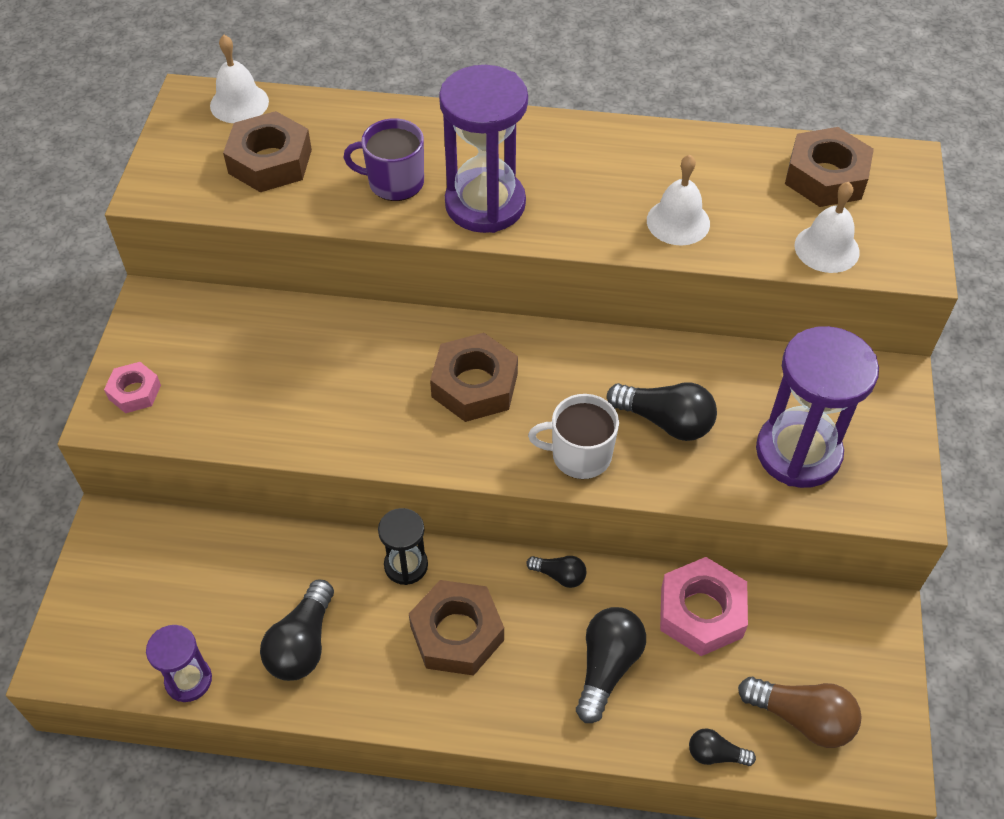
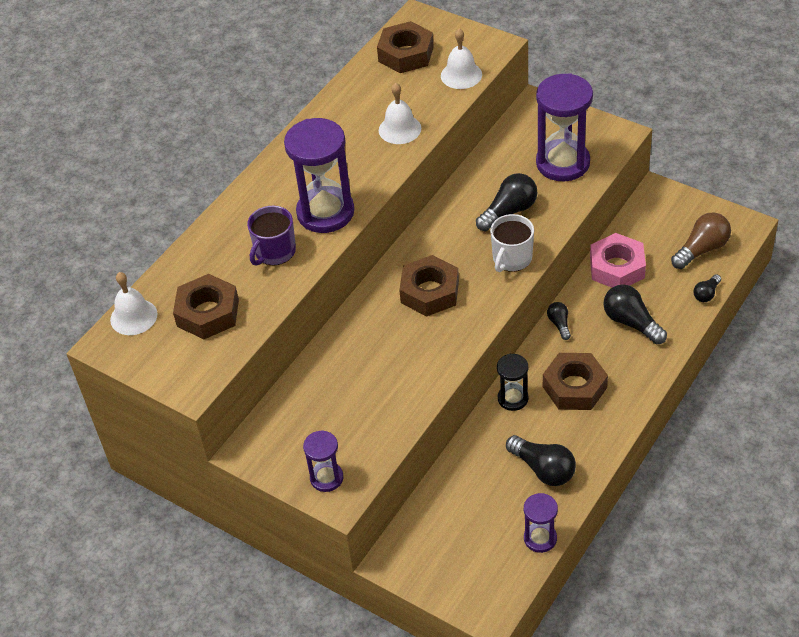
camera: 60 degrees left, 5 degrees down
(134, 392) = (326, 478): pink nut -> purple hourglass
(559, 575) = (559, 324): black light bulb -> black light bulb turned 60 degrees counterclockwise

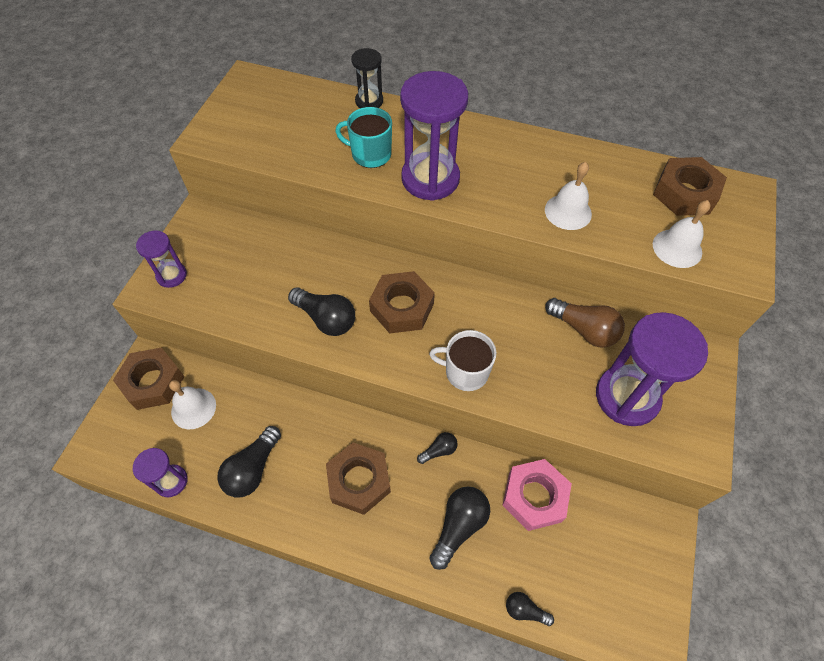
camera: 70 degrees right, 10 degrees up
(133, 317) = (278, 85): white bell -> white bell (193, 408)
(208, 313) = (288, 128): brown nut -> brown nut (153, 382)
(274, 252) = (370, 154): purple mug -> turquoise mug
(509, 211) = (532, 356): black light bulb -> black light bulb (326, 319)
(513, 398) = (335, 424): black hourglass -> black hourglass (369, 101)
(701, 249) = (594, 594): brown light bulb -> brown light bulb (584, 330)

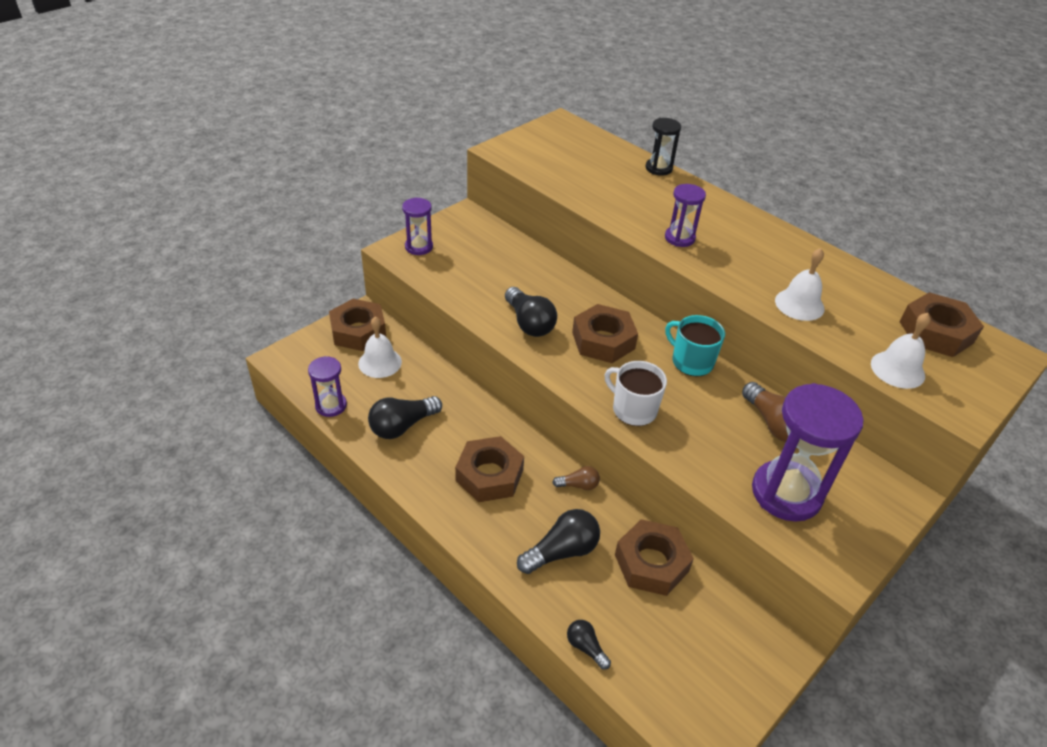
camera: 25 degrees right, 15 degrees down
(370, 154) = (635, 204): turquoise mug -> turquoise mug (691, 361)
(430, 179) = (679, 238): purple hourglass -> purple hourglass, size x0.53
(439, 450) = (578, 485): black light bulb -> brown light bulb
(534, 497) = (651, 563): pink nut -> brown nut

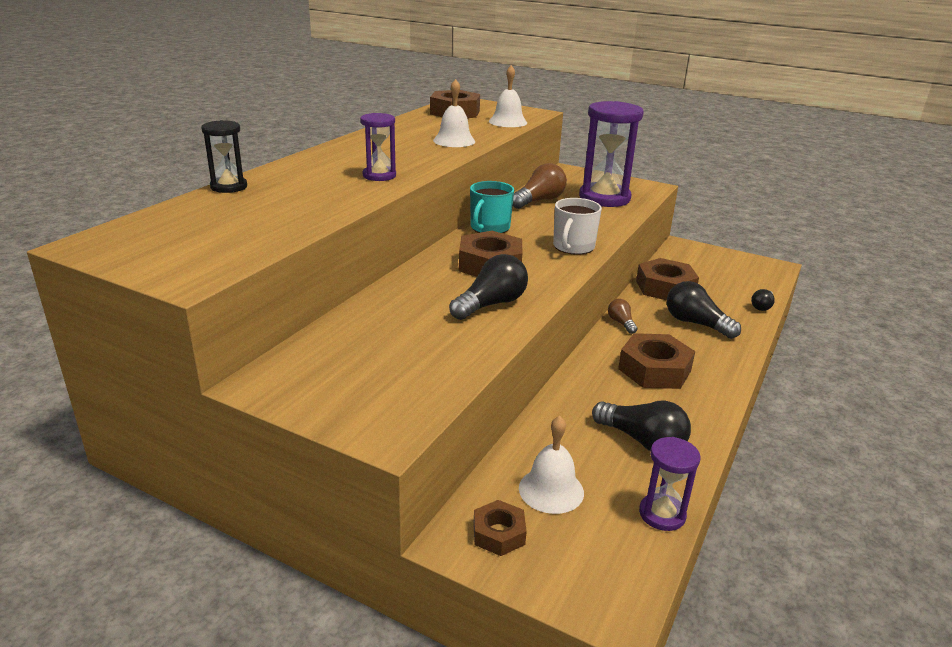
camera: 105 degrees left, 15 degrees down
(358, 331) = (498, 533): brown nut -> brown nut, size x0.58
(419, 247) = (370, 412): purple hourglass -> none

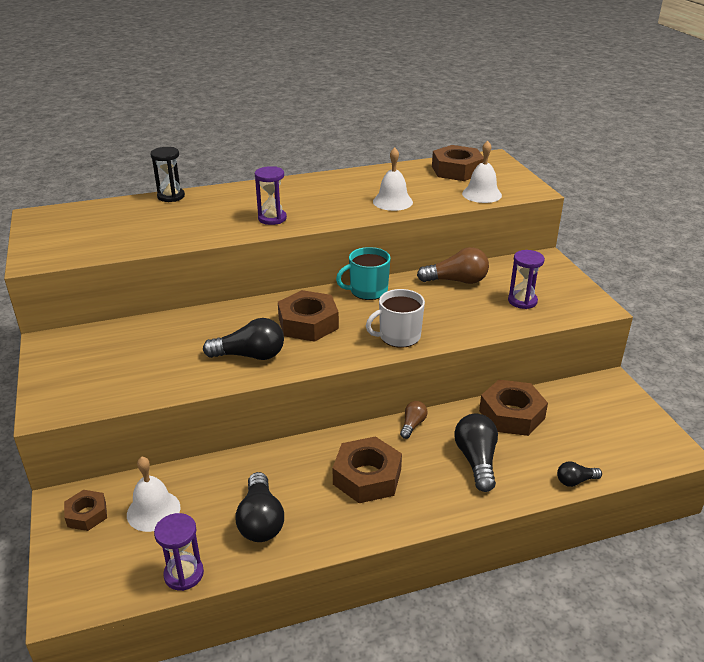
camera: 45 degrees right, 5 degrees up
(604, 198) = (522, 301): purple hourglass -> purple hourglass, size x0.53

